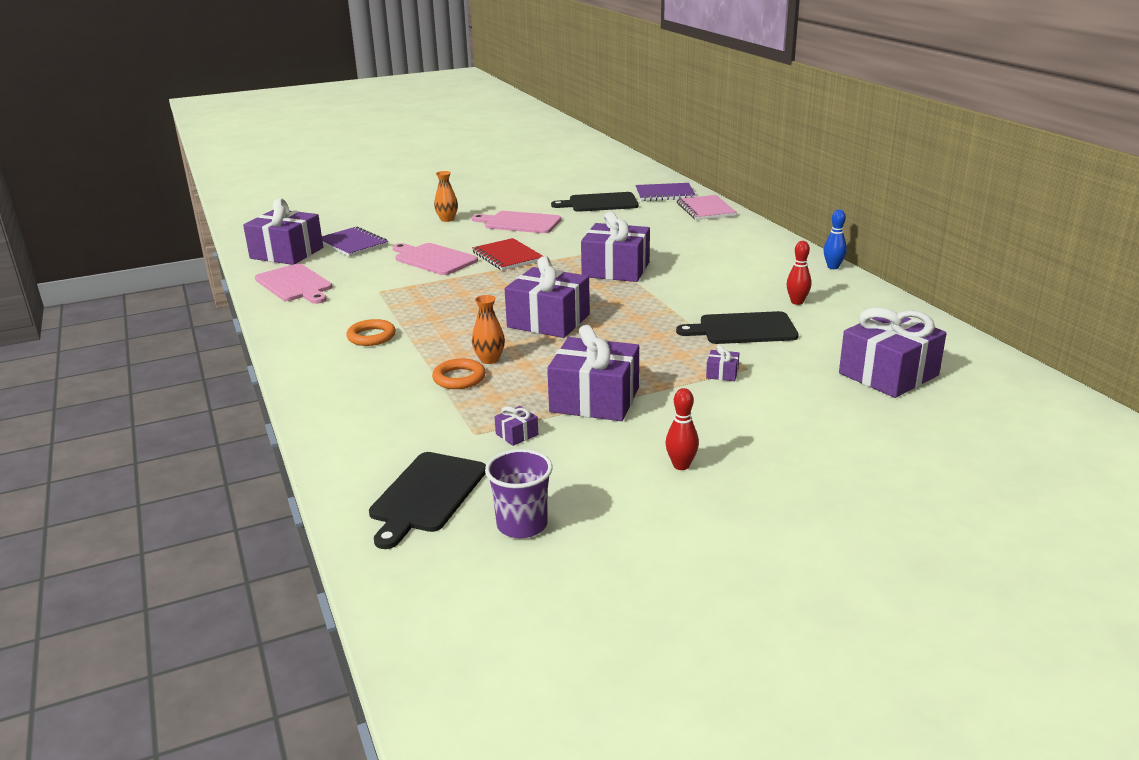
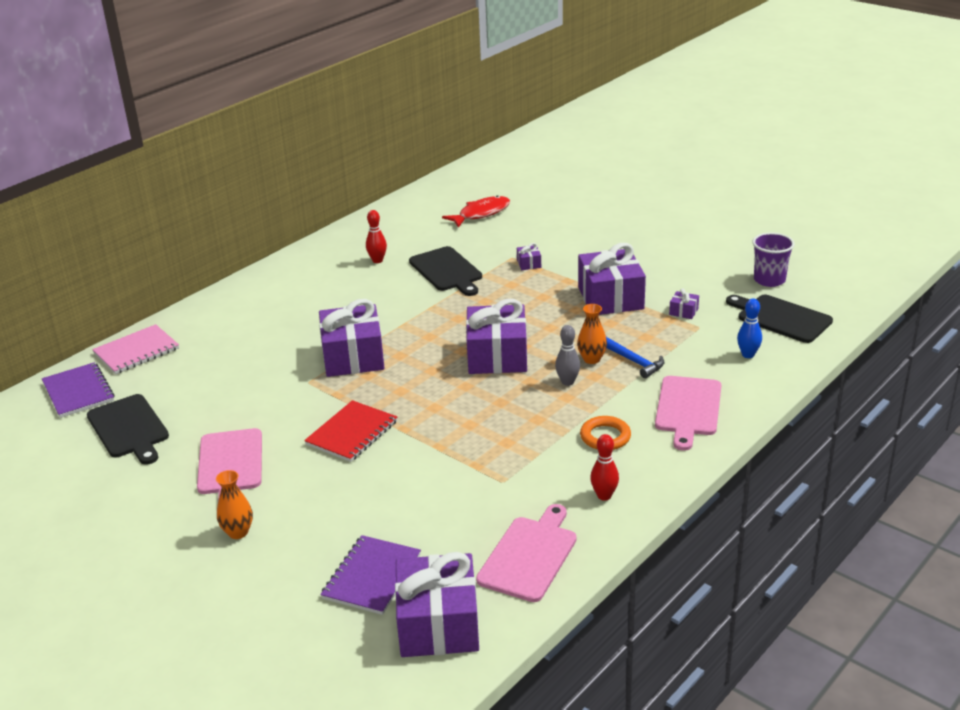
camera: 115 degrees left, 5 degrees up
(426, 495) = (781, 318): black cutting board -> black cutting board turned 135 degrees counterclockwise
(433, 259) = (388, 482): pink cutting board -> pink cutting board (688, 408)
(459, 378) = (634, 361): orange ring -> blue hammer
(468, 340) = (567, 382): none -> grey bowling pin
(681, 465) = (659, 252): red bowling pin -> red bowling pin (604, 496)
(833, 267) = (287, 259): blue bowling pin -> blue bowling pin (748, 355)
(888, 374) = (481, 214): purple gift -> red fish

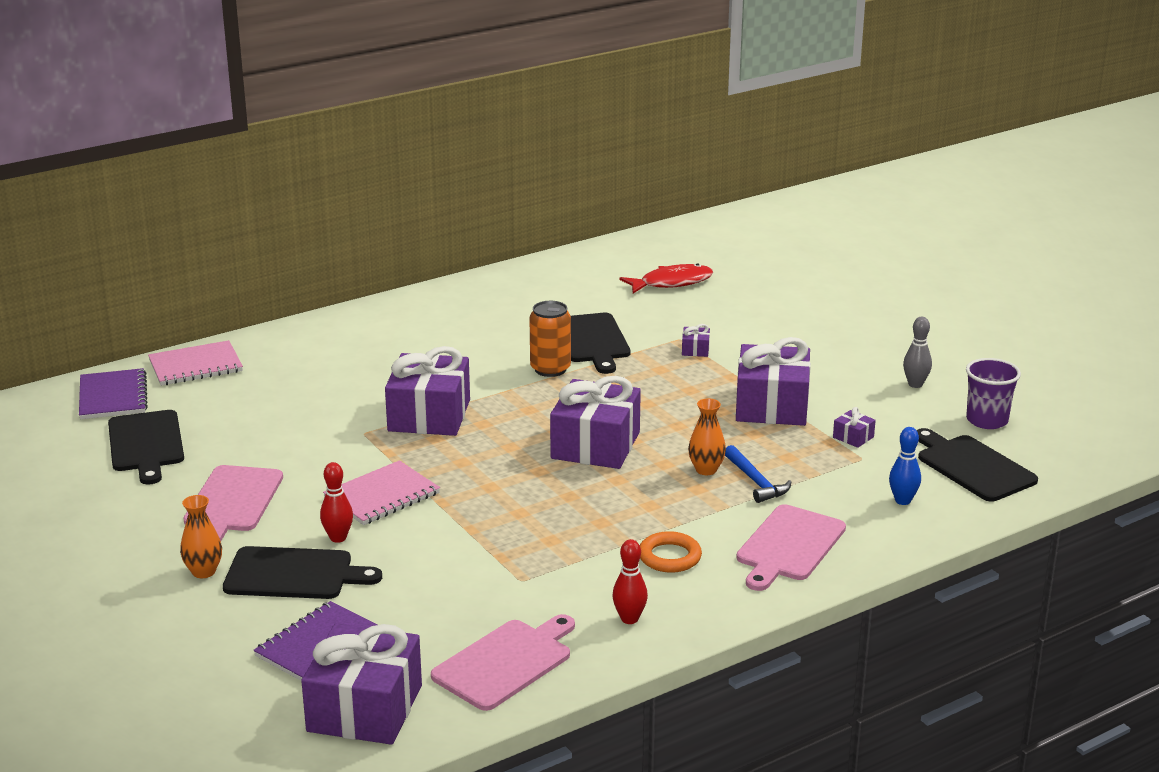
camera: 15 degrees right, 5 degrees down
(316, 517) = (294, 574): none -> black cutting board
(352, 433) = (382, 496): red notebook -> pink notebook
(377, 260) = (517, 315): red bowling pin -> red bowling pin (338, 538)
(427, 300) = (550, 369): none -> orange can
(567, 382) = (661, 489): grey bowling pin -> grey bowling pin (915, 384)

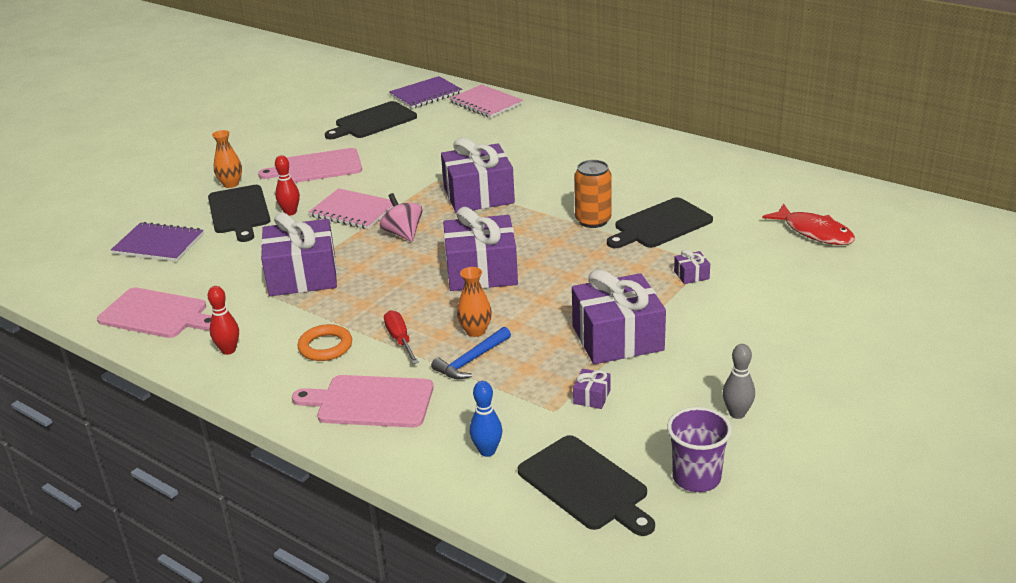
camera: 70 degrees right, 5 degrees up
(365, 708) = (92, 279): purple gift -> purple gift (302, 276)
(470, 474) = (403, 233): none -> pink spinning top
(689, 512) = (400, 339): none -> red screwdriver
(973, 467) = (585, 485): black cutting board -> black cutting board turned 105 degrees clockwise

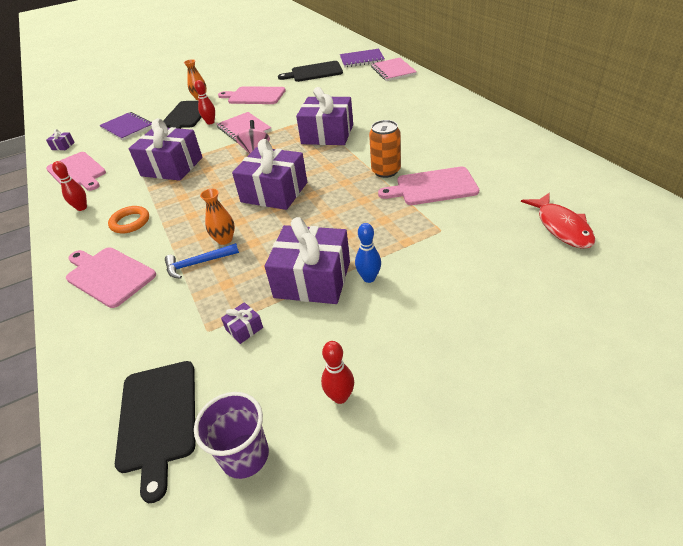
camera: 30 degrees right, 10 degrees up
(400, 339) = (174, 231): red screwdriver -> none
(487, 451) = (129, 350): blue bowling pin -> blue bowling pin (369, 278)
(660, 225) = (433, 187): black cutting board -> pink cutting board
(691, 275) = (420, 238): purple gift -> purple gift (63, 146)
(737, 413) = (340, 397): grey bowling pin -> red bowling pin

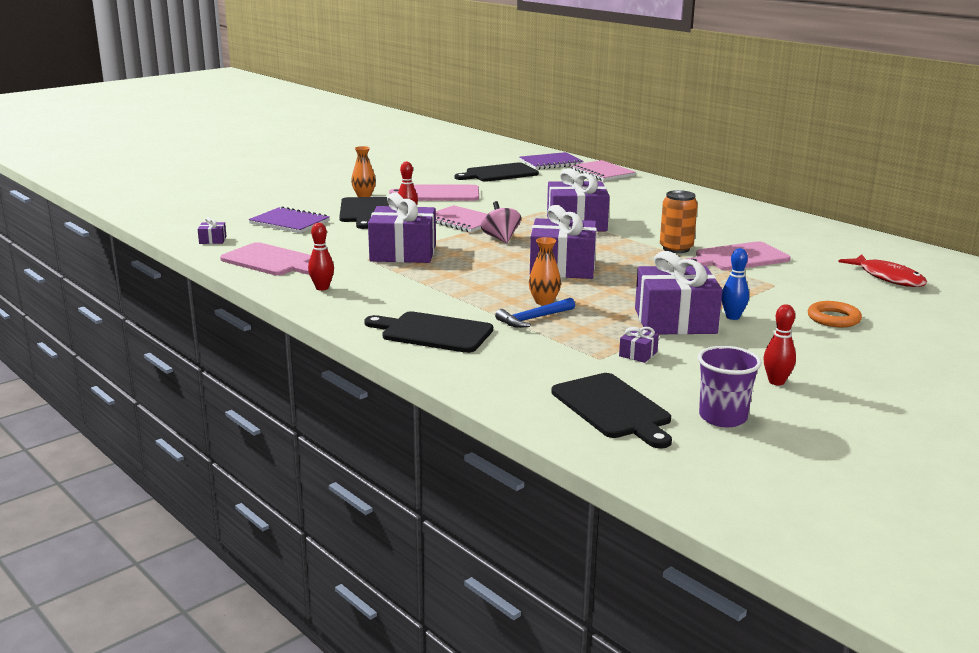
camera: 20 degrees left, 20 degrees down
(108, 275) = (433, 332): pink cutting board -> black cutting board
(130, 222) = (406, 295): orange ring -> orange ring (833, 318)

